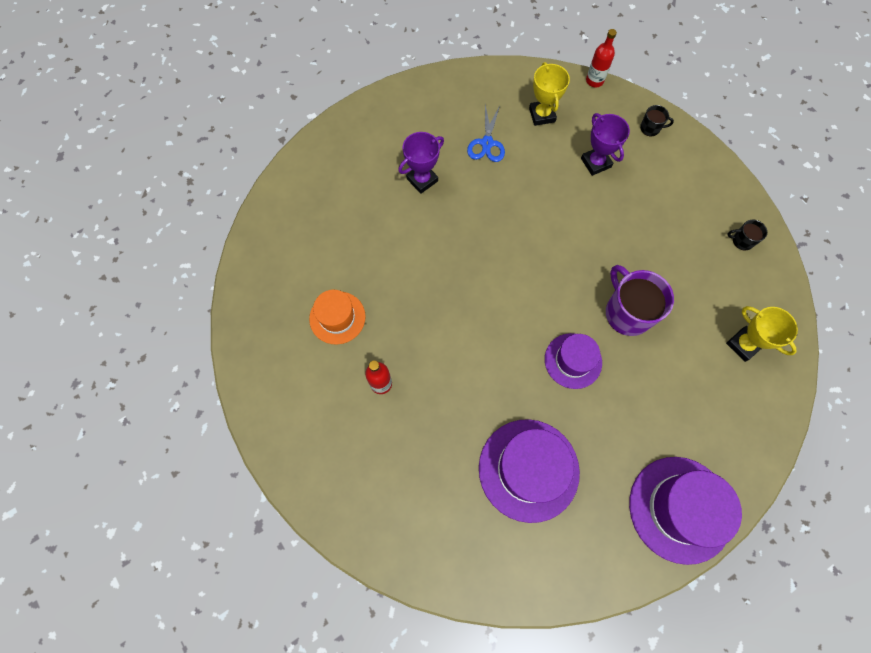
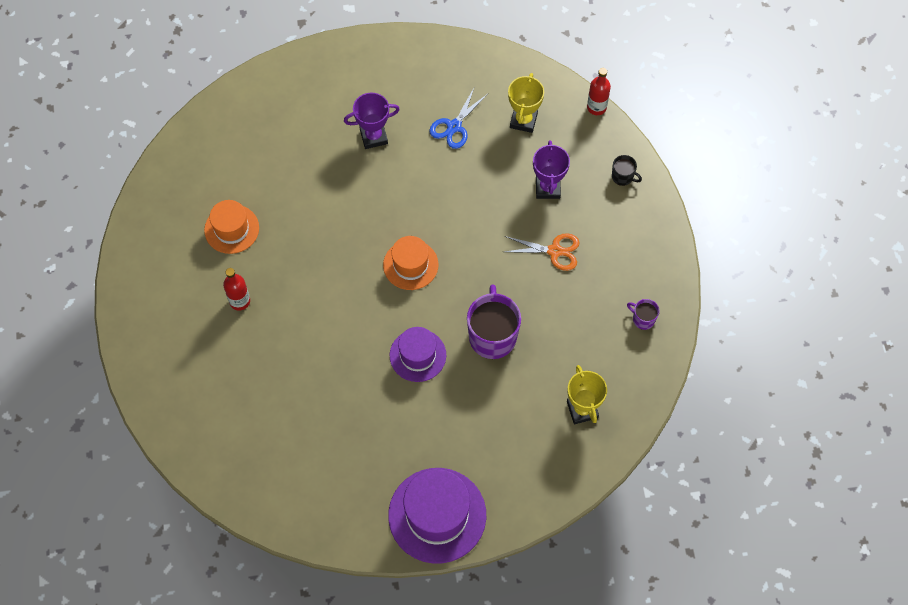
camera: 25 degrees right, 5 degrees down
(519, 280) = (410, 265): none -> orange hat
(528, 469) = (326, 426): purple hat -> none
(634, 214) = (554, 251): none -> orange scissors
(742, 241) = (643, 319): black mug -> purple mug

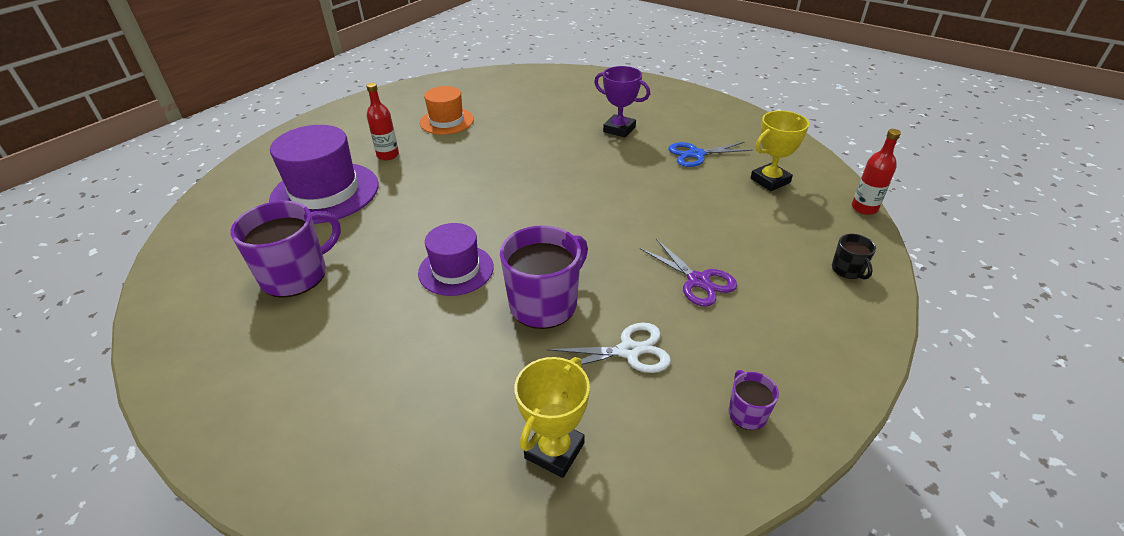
camera: 45 degrees right, 25 degrees down
(331, 438) = (296, 275): none -> purple mug
(410, 265) = (542, 209): orange hat -> none
(437, 515) = (259, 418): purple hat -> purple hat (325, 192)
(547, 188) = (744, 233): purple trophy -> none
(554, 251) = (698, 281): orange scissors -> purple scissors
(563, 329) = (629, 351): none -> white scissors

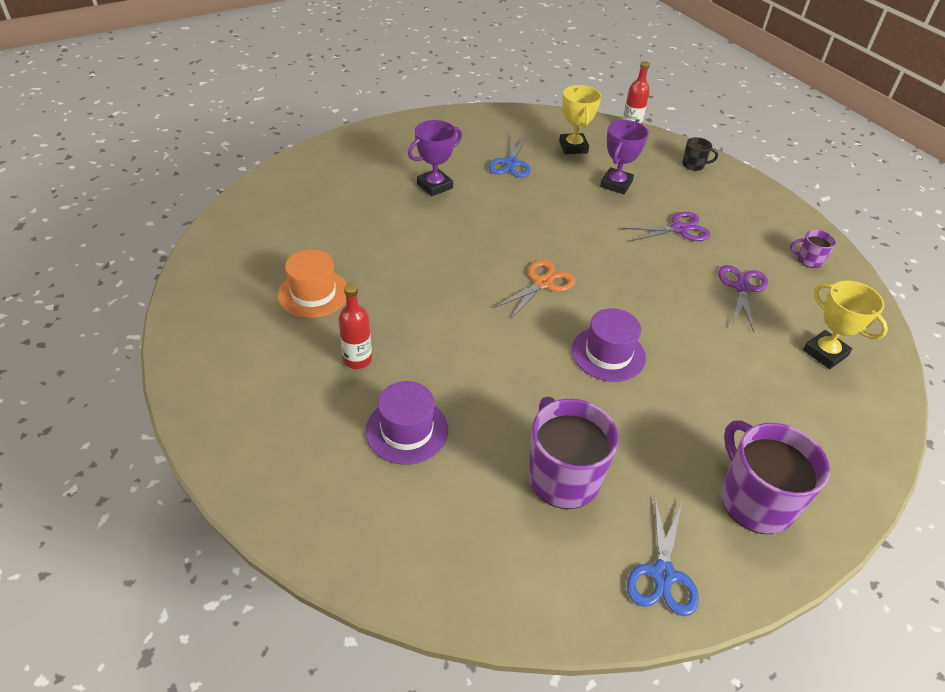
camera: 70 degrees left, 5 degrees up
(196, 354) = (663, 574): none -> blue scissors
(325, 192) = (407, 430): purple hat -> purple hat, size x0.61
(530, 212) = (543, 283): none -> orange scissors
(545, 304) = (676, 313): purple mug -> purple mug (755, 500)
(629, 351) = (742, 288): white scissors -> purple scissors
(734, 220) = (616, 184): none -> purple trophy

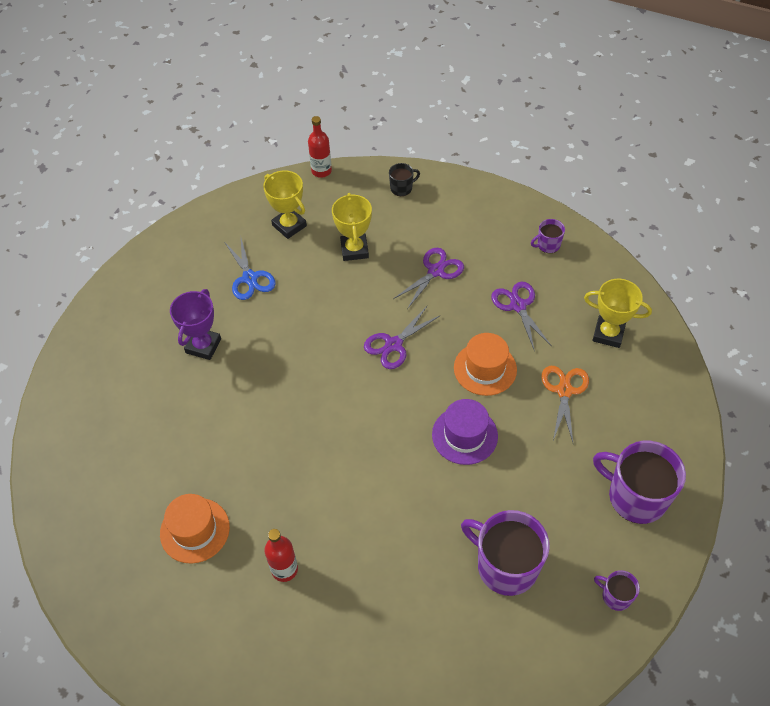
camera: 30 degrees left, 10 degrees up
(407, 430) = (372, 606): purple hat -> none
(543, 283) = (370, 397): orange scissors -> orange scissors (564, 391)
(596, 259) = (393, 344): none -> purple scissors
(616, 184) = (354, 250): purple trophy -> yellow trophy
(663, 574) = (615, 596): blue scissors -> purple mug
(670, 316) = (485, 368): none -> orange hat

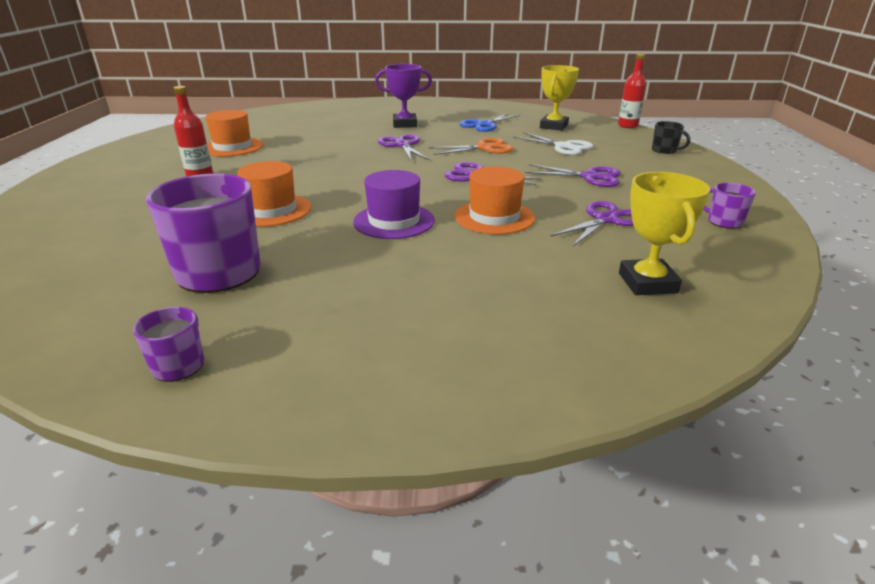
camera: 65 degrees right, 25 degrees down
(278, 372) = (402, 145): none -> purple scissors
(354, 250) = (563, 147): yellow trophy -> white scissors
(403, 517) = (271, 210): none -> orange hat
(564, 391) = (513, 267): orange scissors -> orange scissors (484, 148)
(636, 496) = (374, 354): purple mug -> none

